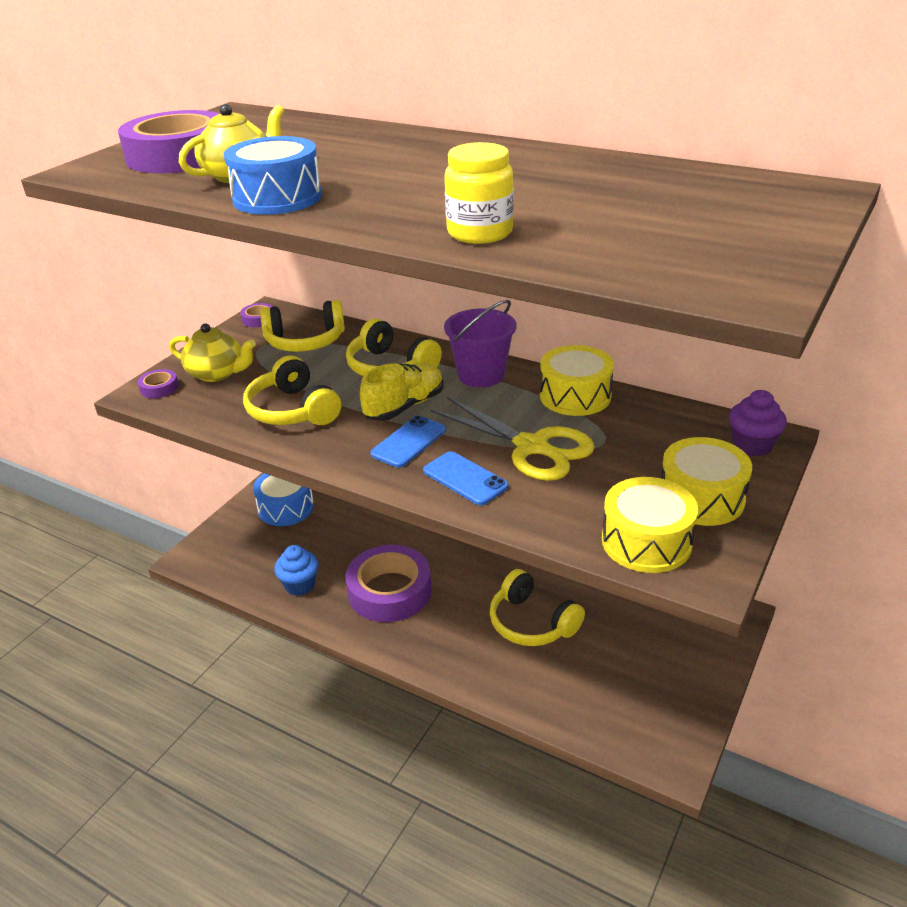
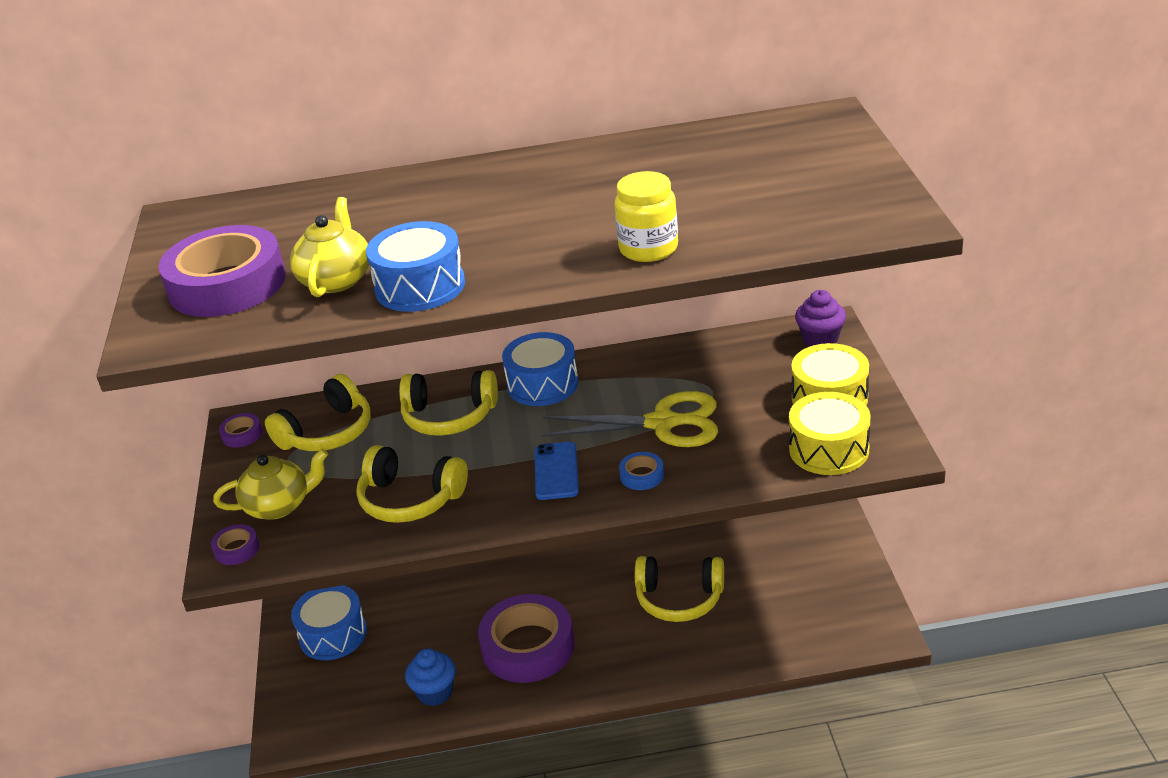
camera: 35 degrees left, 0 degrees up
(404, 406) = (511, 444): yellow shoe -> none
(465, 479) = (642, 475): blue phone -> blue tape
(481, 375) = (542, 384): purple bucket -> blue drum
(575, 396) = (645, 364): yellow drum -> none

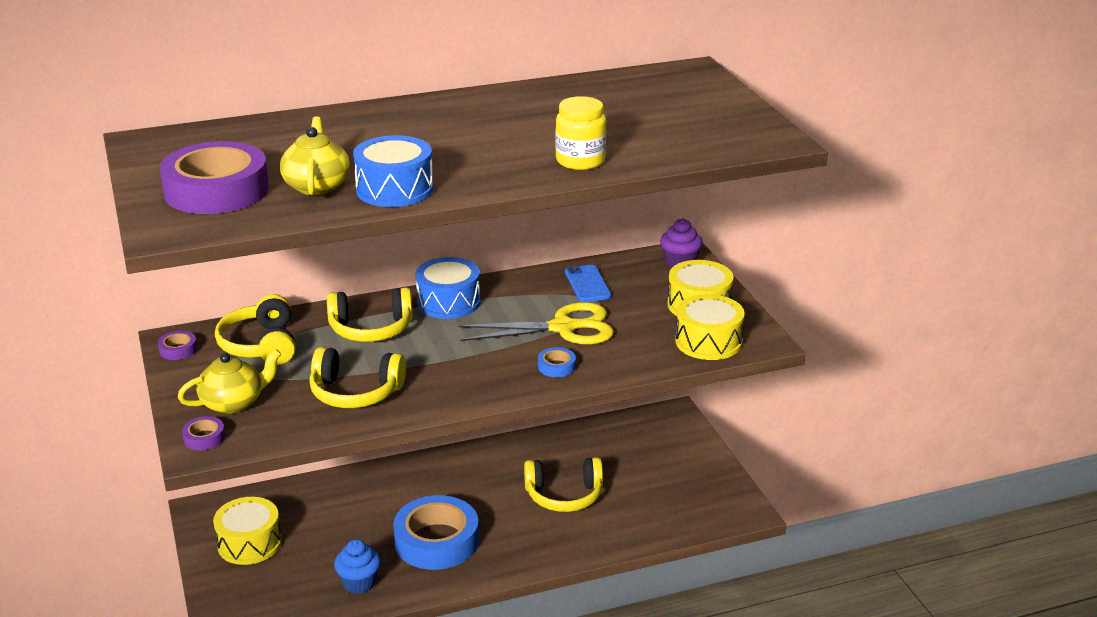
camera: 15 degrees left, 5 degrees down
(327, 432) = (260, 345): yellow headphones -> yellow headphones turned 135 degrees clockwise
(333, 634) = (249, 543): blue drum -> yellow drum
(528, 647) = (436, 541): purple tape -> blue tape
(556, 471) = (481, 366): blue phone -> blue phone (587, 284)

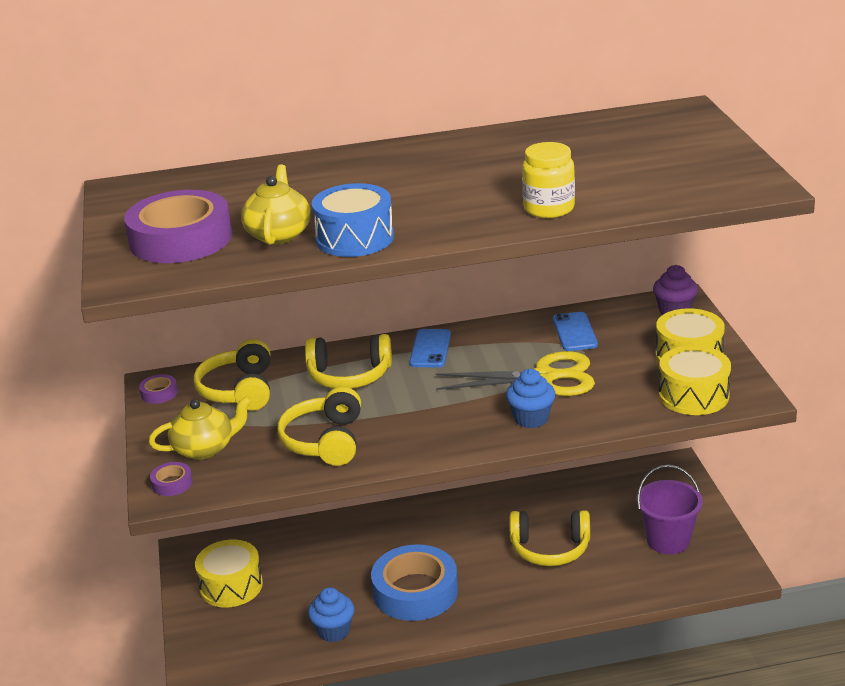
camera: 10 degrees right, 0 degrees up
(355, 393) = (325, 441): yellow headphones -> yellow headphones turned 75 degrees clockwise
(448, 302) = (430, 349): blue drum -> blue phone
(556, 366) = (531, 418): blue tape -> blue cupcake
(676, 483) = (668, 540): none -> purple bucket

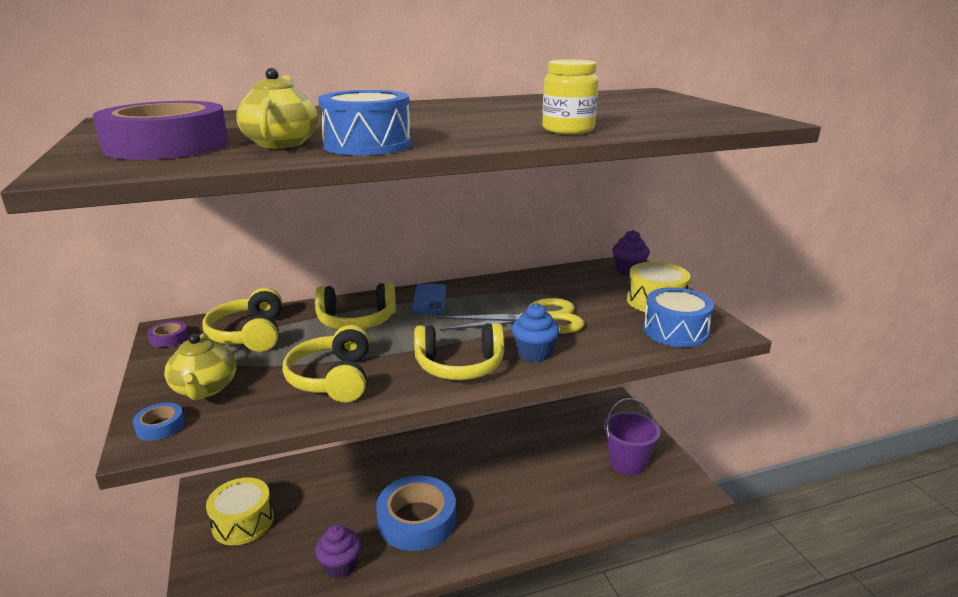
camera: 10 degrees left, 5 degrees down
(172, 483) = (160, 426): purple tape -> blue tape
(204, 448) = (205, 388): yellow teapot -> yellow teapot turned 105 degrees clockwise
(333, 631) = (340, 566): blue cupcake -> purple cupcake
(550, 549) = (530, 474): yellow headphones -> yellow headphones (459, 366)
(575, 332) = (552, 285): blue phone -> none
(693, 395) = (675, 331): yellow drum -> blue drum

